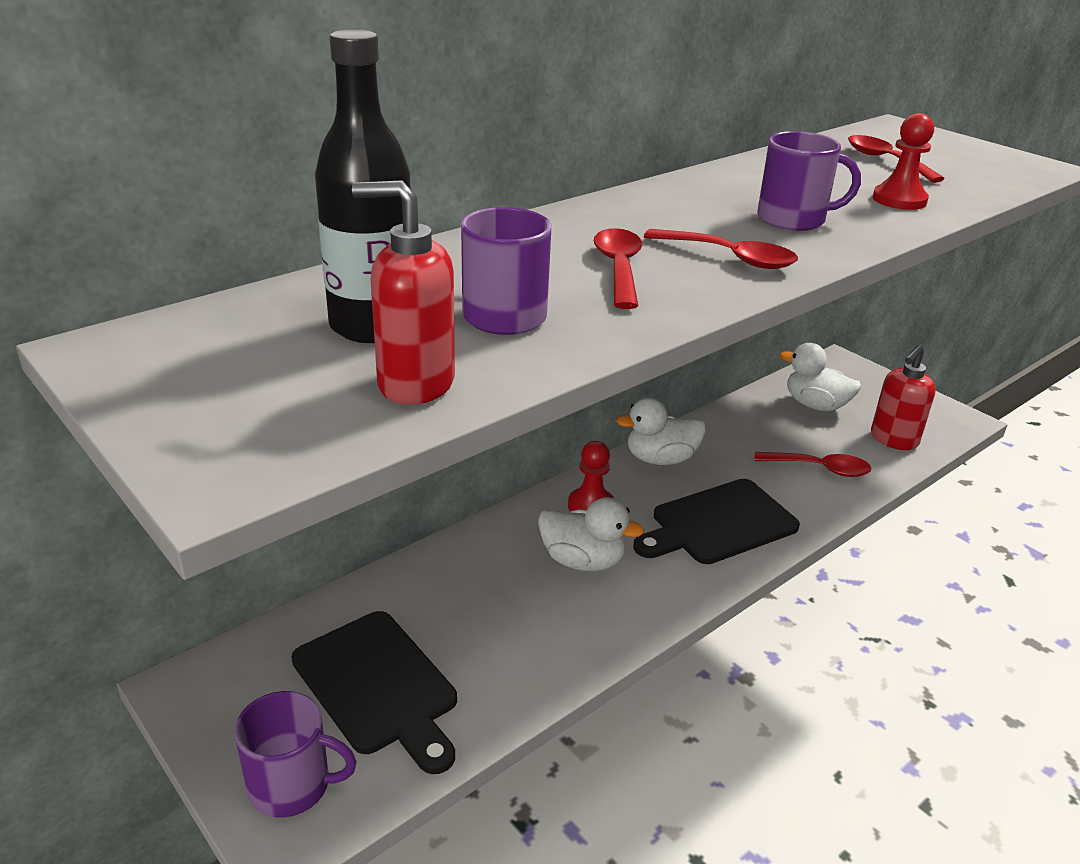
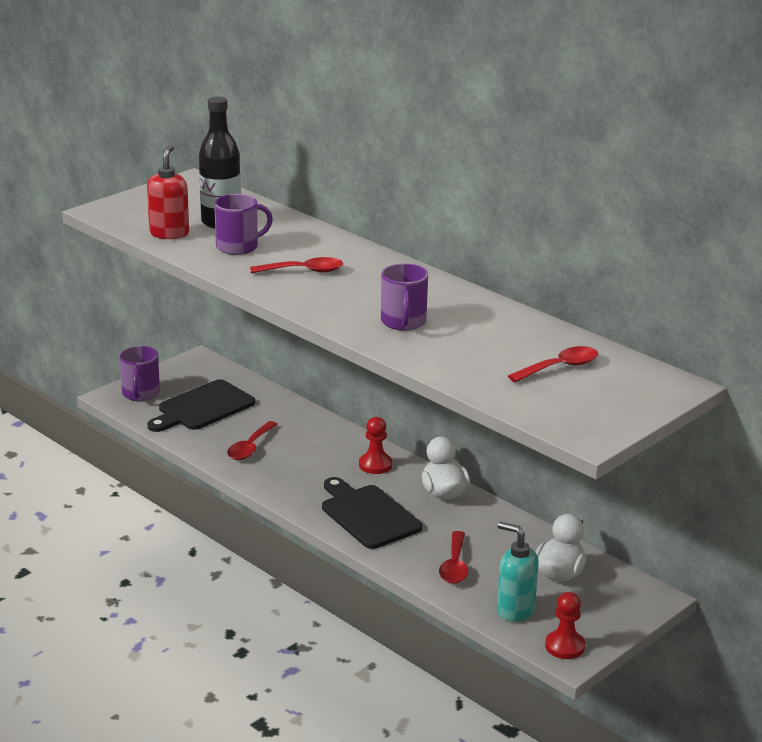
camera: 85 degrees right, 5 degrees down
(582, 561) = (315, 463): white duck -> none
(729, 257) = (329, 299): red spoon -> red spoon (250, 447)
(893, 440) = (515, 610): red soap dispenser -> turquoise soap dispenser
(899, 200) = (462, 362): red pawn -> red pawn (564, 646)

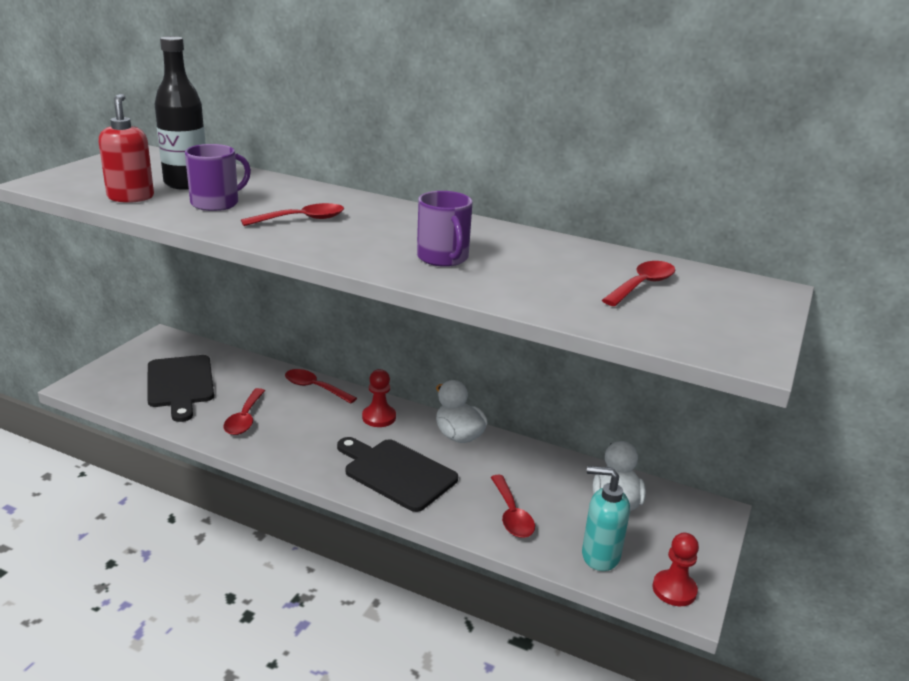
camera: 20 degrees left, 0 degrees up
(140, 393) = (109, 379): purple mug -> none
(203, 407) = (180, 384): black cutting board -> black cutting board turned 45 degrees counterclockwise
(326, 428) = (315, 388): none -> red spoon

